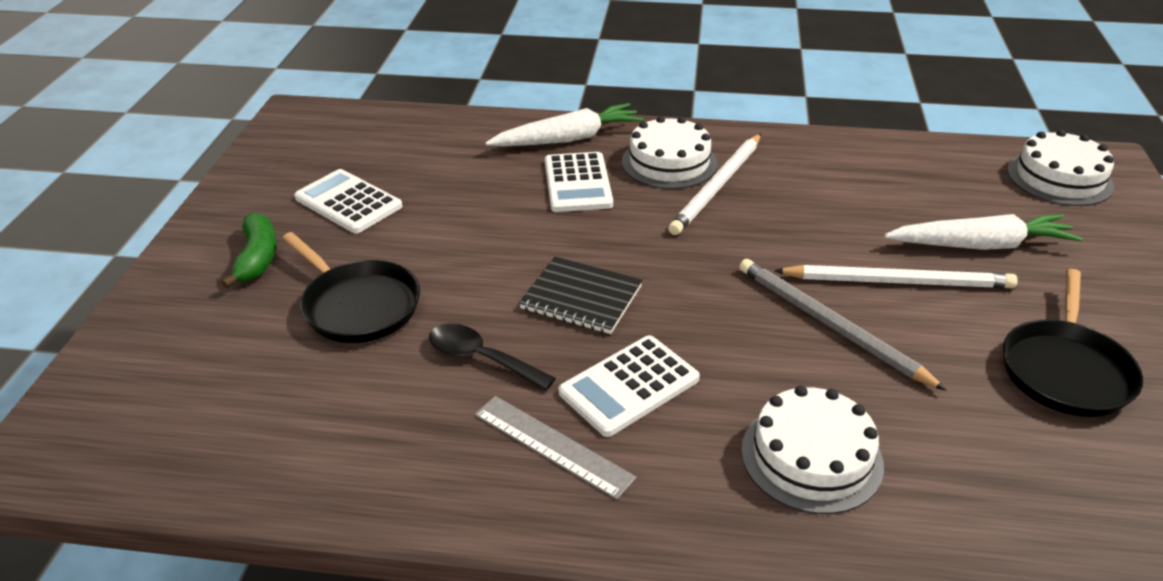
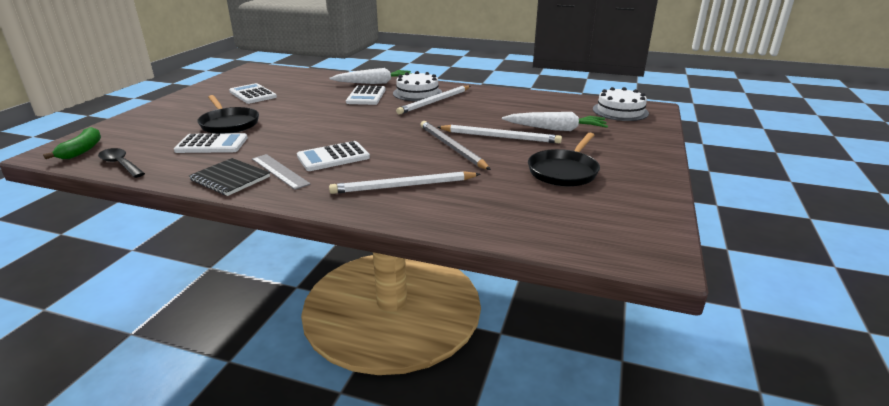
camera: 10 degrees right, 10 degrees down
(257, 258) = (197, 107): green banana -> green banana (82, 150)
(365, 378) = (212, 144): none -> white calculator
(481, 358) = (271, 143): black spoon -> black spoon (120, 164)
(581, 298) = (335, 129): black notebook -> black notebook (230, 178)
(811, 457) = (403, 186): white cake -> white pencil

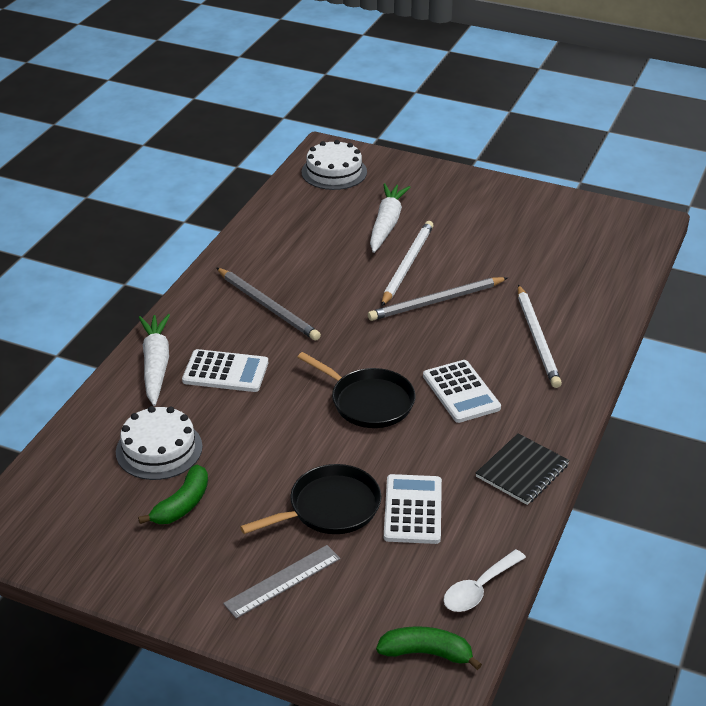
camera: 85 degrees left, 10 degrees up
(120, 164) = (479, 589): black spoon -> white spoon
(252, 94) = (182, 505): white calculator -> green banana
(280, 171) = (501, 432): grey ruler -> grey ruler (282, 581)
(417, 93) = (223, 321): white cake -> white cake (159, 449)
(434, 102) = (268, 306): white pencil -> grey pencil
(564, 171) = (501, 237): black pan -> black pan (369, 402)

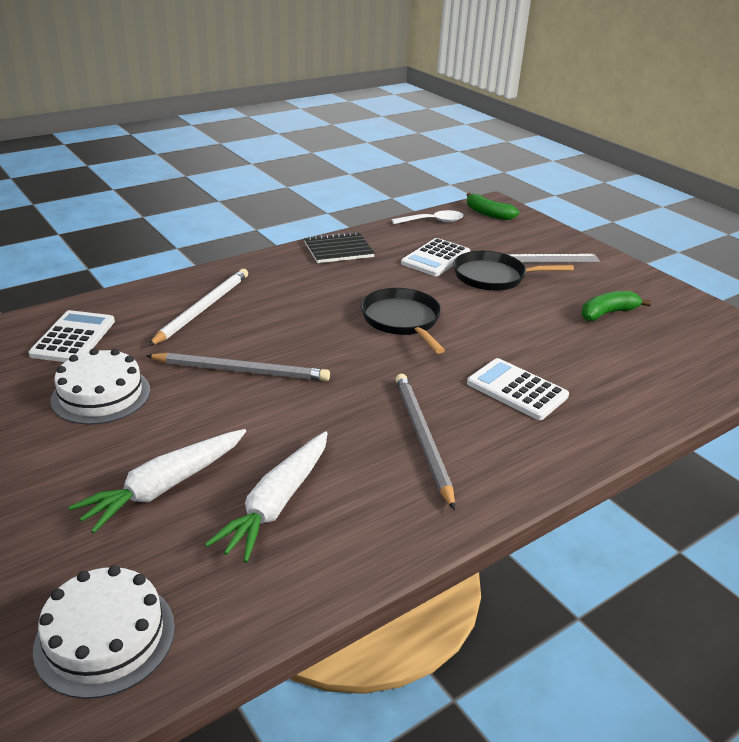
camera: 150 degrees left, 5 degrees down
(156, 365) = (590, 424): white carrot -> white carrot (276, 503)
(159, 449) = (614, 352): white cake -> white cake (101, 395)
(407, 265) = (215, 420): white pencil -> none
(461, 392) = (319, 300): white calculator -> white calculator (73, 338)

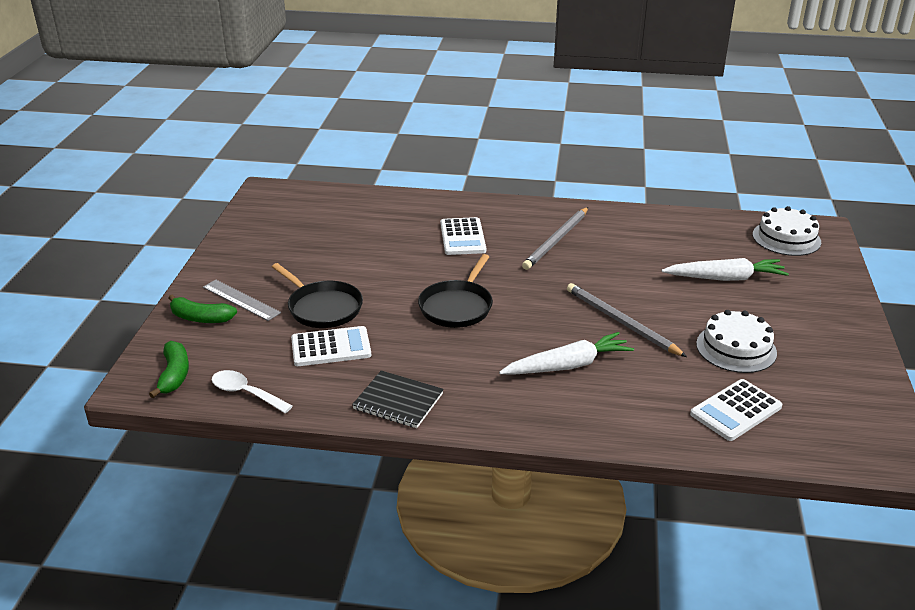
camera: 135 degrees left, 0 degrees up
(203, 308) = (601, 390): white pencil -> none
(276, 503) = (670, 248): white carrot -> white carrot (568, 365)
(608, 313) = (309, 247): green banana -> green banana (200, 318)

